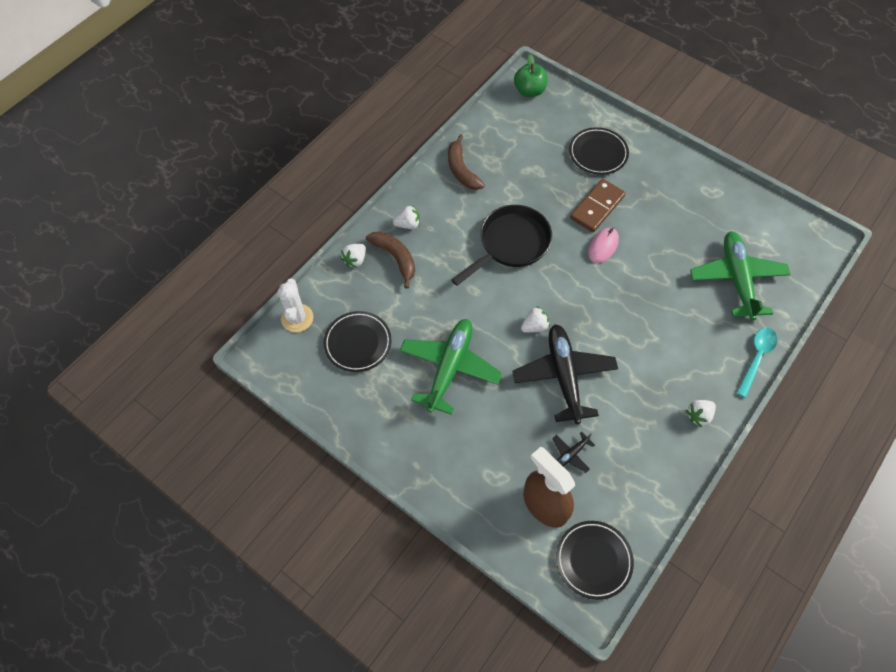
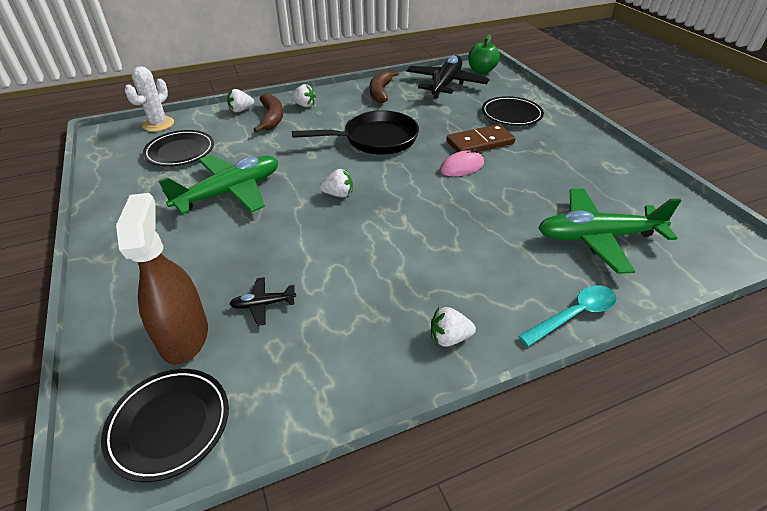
camera: 30 degrees right, 20 degrees down
(564, 376) = (327, 239): black plane -> black plane (445, 84)
(736, 279) = (597, 237): green plane -> green plane turned 120 degrees counterclockwise

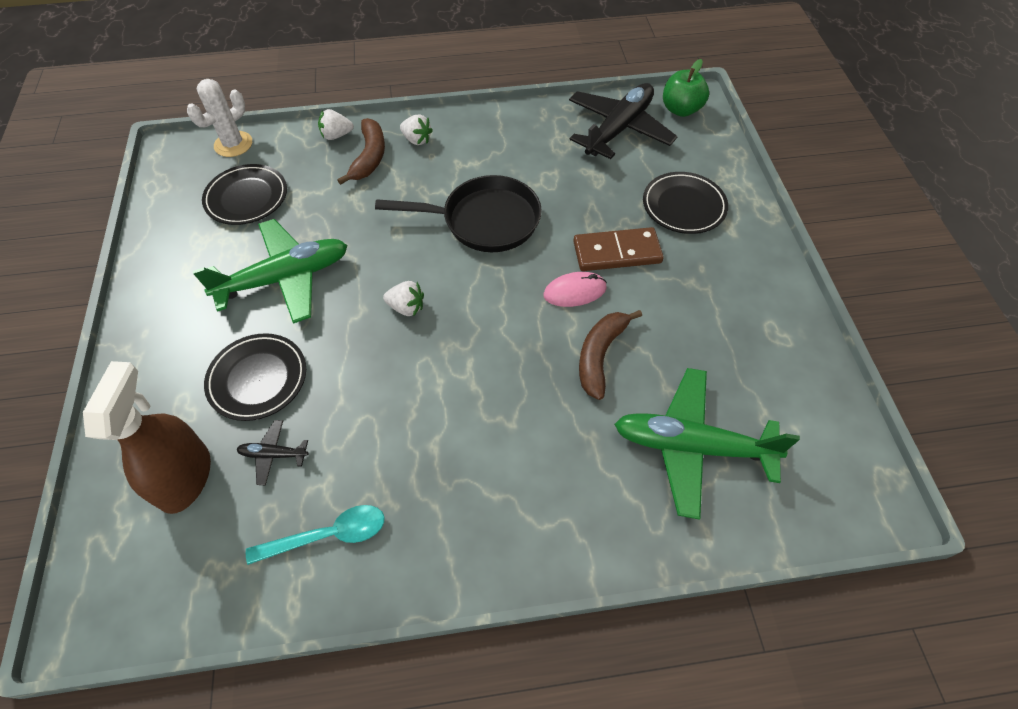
camera: 15 degrees right, 15 degrees up
(169, 425) = (146, 581): black plate -> black plate (258, 379)
(381, 92) = (524, 130): brown banana -> brown banana (600, 355)
(449, 338) = (451, 549): white strawberry -> none
(574, 315) = (604, 554): turquoise spoon -> turquoise spoon (328, 535)

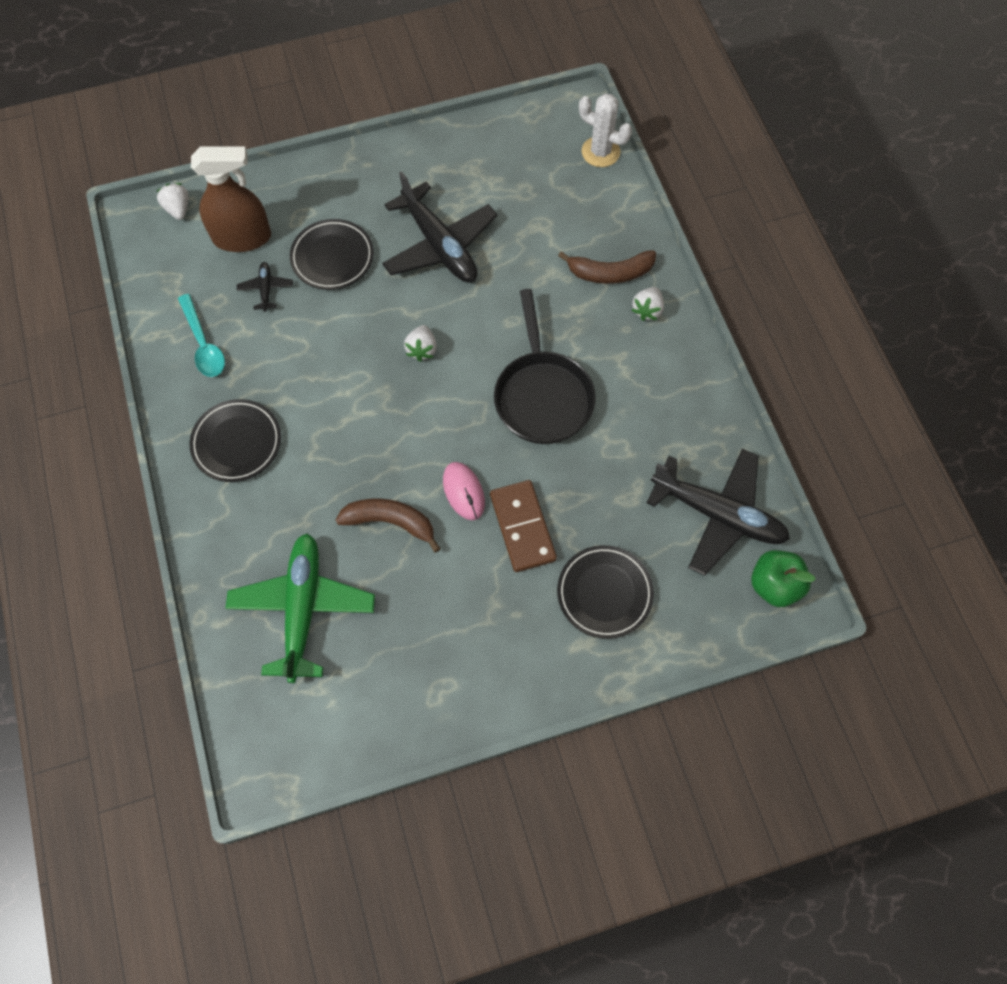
camera: 80 degrees right, 10 degrees up
(246, 198) = (531, 186): black plate -> black plate (237, 442)
(285, 278) = (440, 245): green plane -> black plane
(336, 135) = (635, 235): white strawberry -> white strawberry (178, 209)

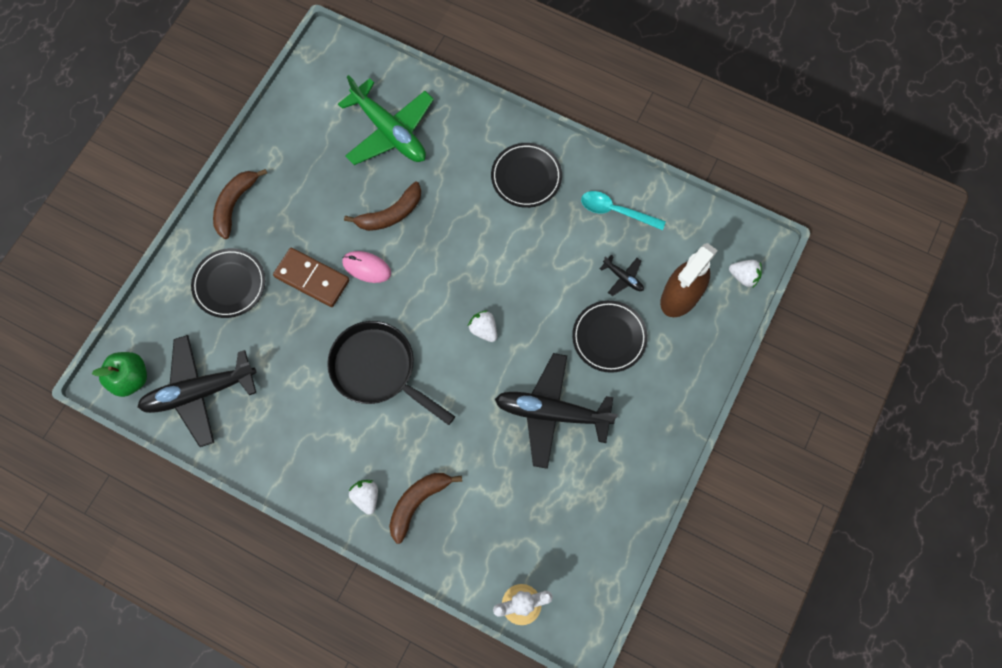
camera: 135 degrees right, 5 degrees up
(526, 675) = (235, 204): none -> brown banana

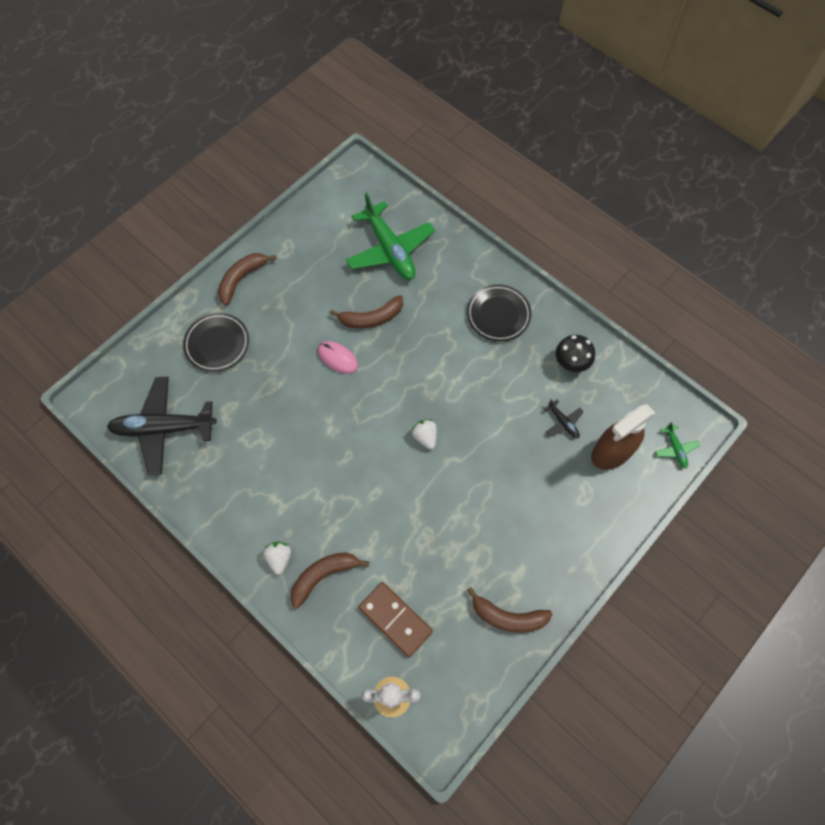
camera: 15 degrees right, 5 degrees down
(130, 378) = (110, 402): green apple -> none
(312, 278) = (288, 356): brown domino -> brown domino (395, 619)
(378, 369) = (322, 448): black pan -> none
(551, 413) = (466, 527): black plane -> none
(609, 337) = (536, 472): black plate -> none
(616, 211) = (571, 363): turquoise spoon -> black mushroom
(616, 493) = (507, 616): none -> brown banana
(743, 276) = (675, 449): white strawberry -> green plane

